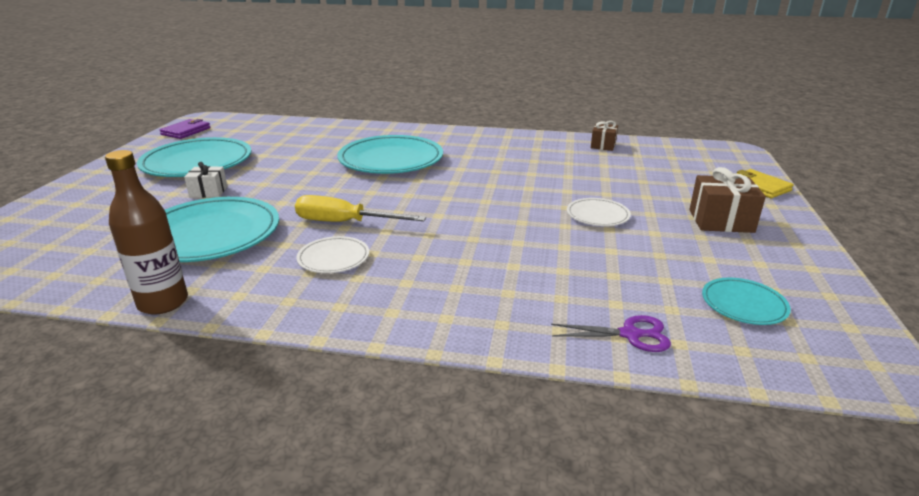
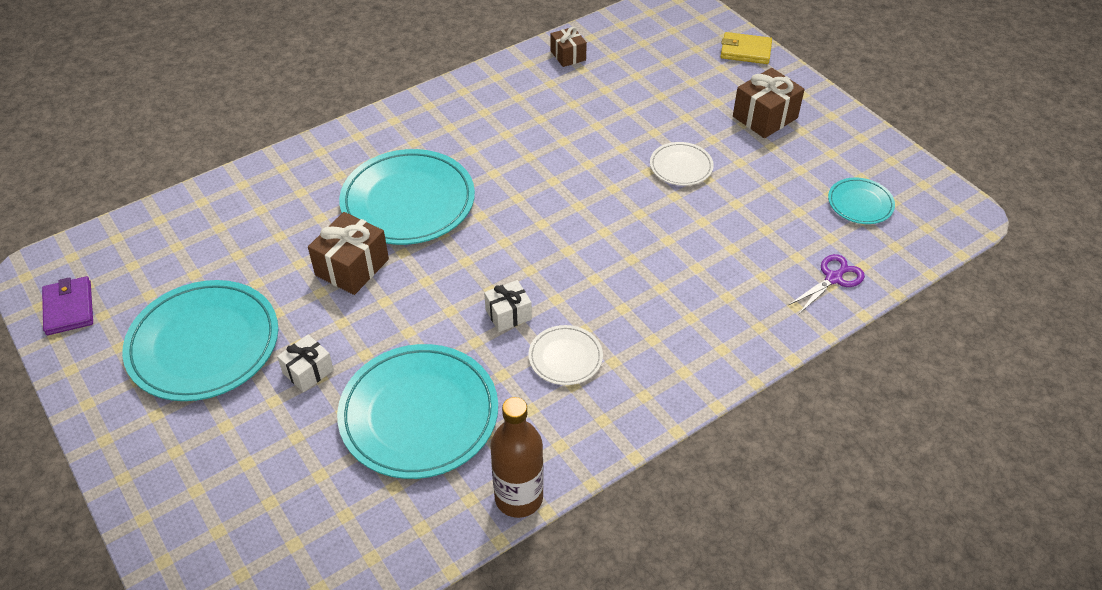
camera: 45 degrees left, 20 degrees up
(312, 168) = (352, 267): none -> brown gift
(344, 223) = (508, 314): yellow screwdriver -> white gift

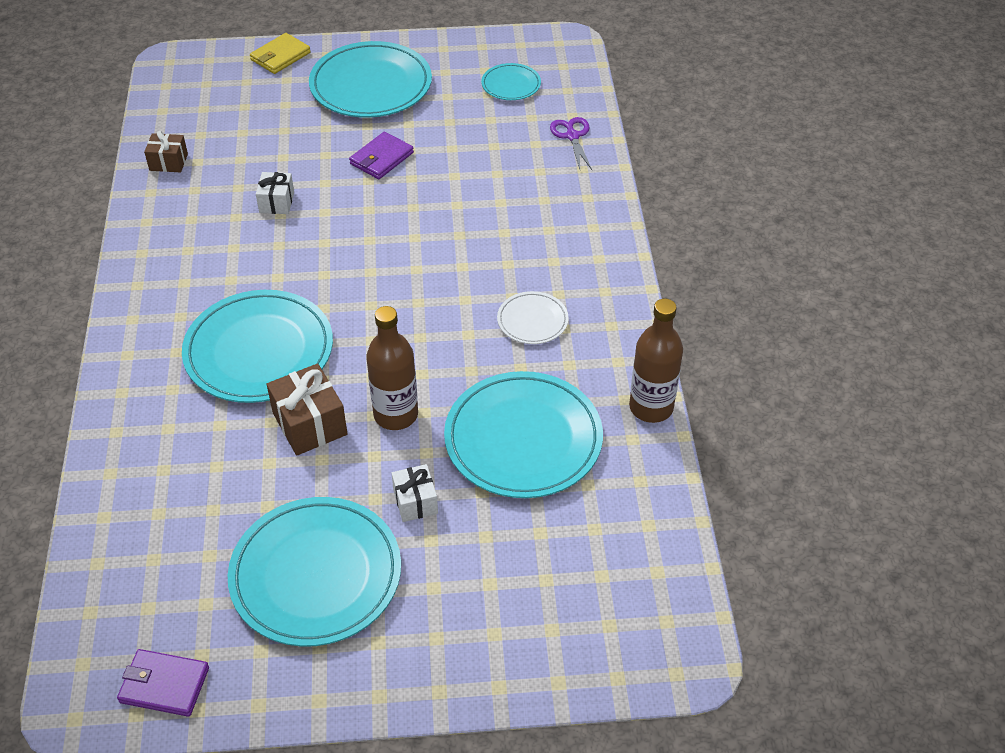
camera: 60 degrees left, 0 degrees up
(393, 315) = (396, 415): none -> brown bottle
(508, 314) = (458, 337): white gift -> white gift (276, 202)
(681, 166) = (381, 158): white plate -> purple wallet
(765, 117) = (371, 85): brown gift -> turquoise plate

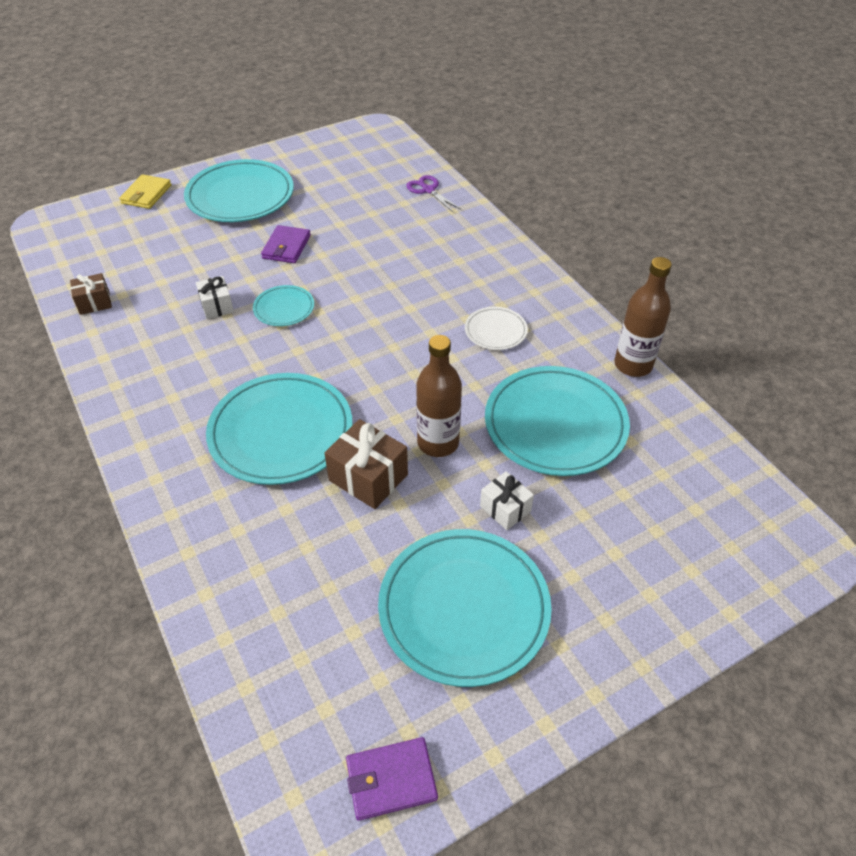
camera: 25 degrees left, 0 degrees up
(511, 85) = (355, 167): turquoise plate -> turquoise plate (284, 308)

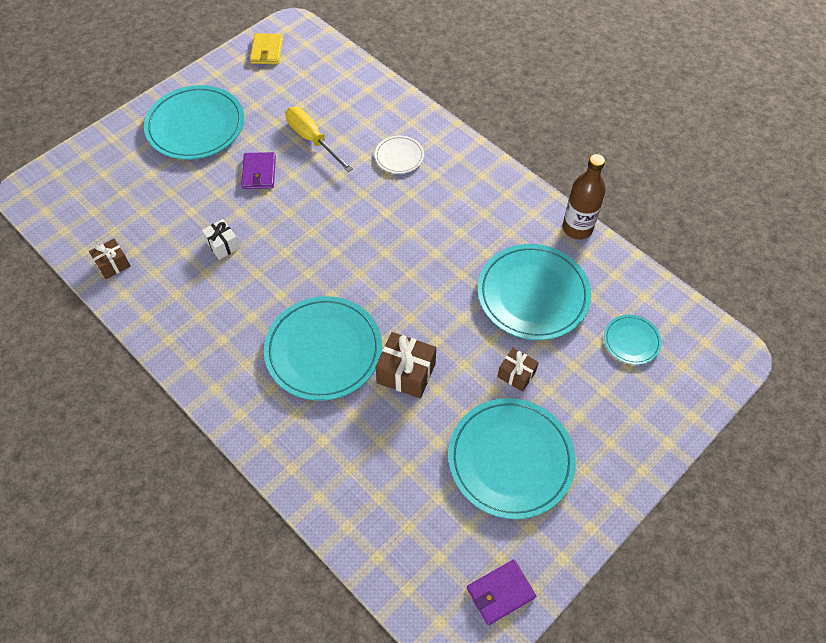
camera: 15 degrees left, 10 degrees up
(146, 194) = (107, 141): yellow wallet -> yellow wallet (267, 51)
(284, 308) = (281, 235): turquoise plate -> turquoise plate (631, 341)
(356, 227) = (312, 139): none -> yellow screwdriver
(428, 190) = (361, 87): purple scissors -> none
(438, 443) = (449, 331): brown bottle -> none
(495, 331) = (462, 220): white plate -> white plate (399, 156)
(505, 509) = (516, 374): white gift -> brown gift

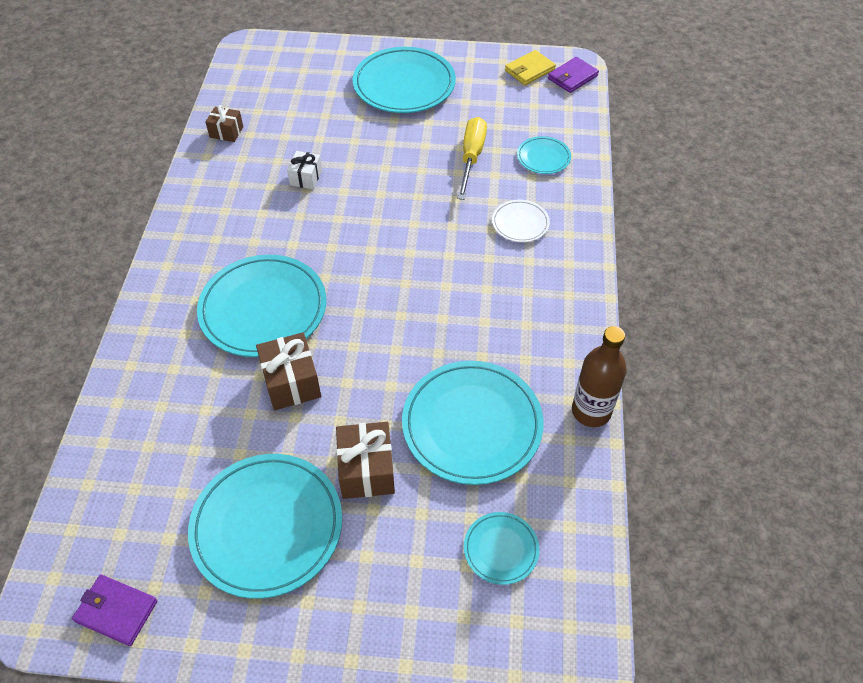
camera: 50 degrees right, 5 degrees down
(259, 172) = (400, 150): purple wallet -> purple wallet (572, 77)
(356, 103) = (543, 157): none -> turquoise plate
(516, 374) = (366, 470): brown gift -> brown gift, size x1.60

